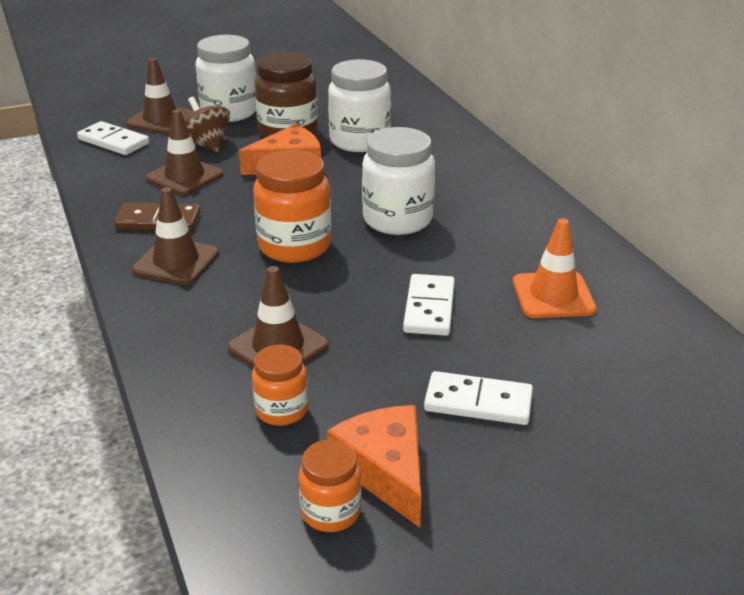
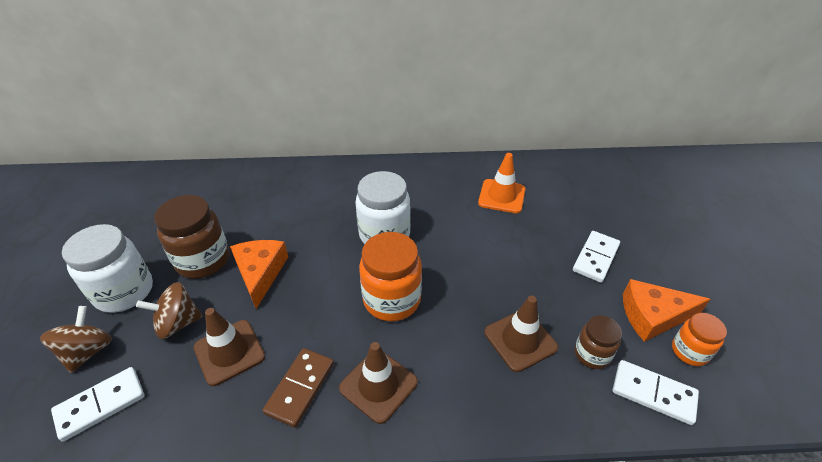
camera: 70 degrees left, 10 degrees up
(161, 120) = (88, 351): brown traffic cone -> brown spinning top
(281, 410) = (592, 354): orange jar -> brown jar
(359, 141) = (254, 222): white jar -> none
(429, 308) = (497, 251): white domino -> white domino (653, 393)

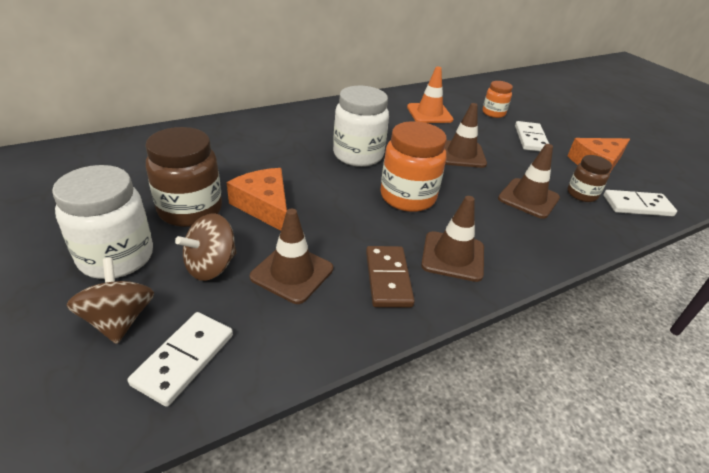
camera: 30 degrees left, 5 degrees down
(492, 260) = (461, 154): none -> brown traffic cone
(689, 351) = (635, 178): orange jar -> orange jar (493, 113)

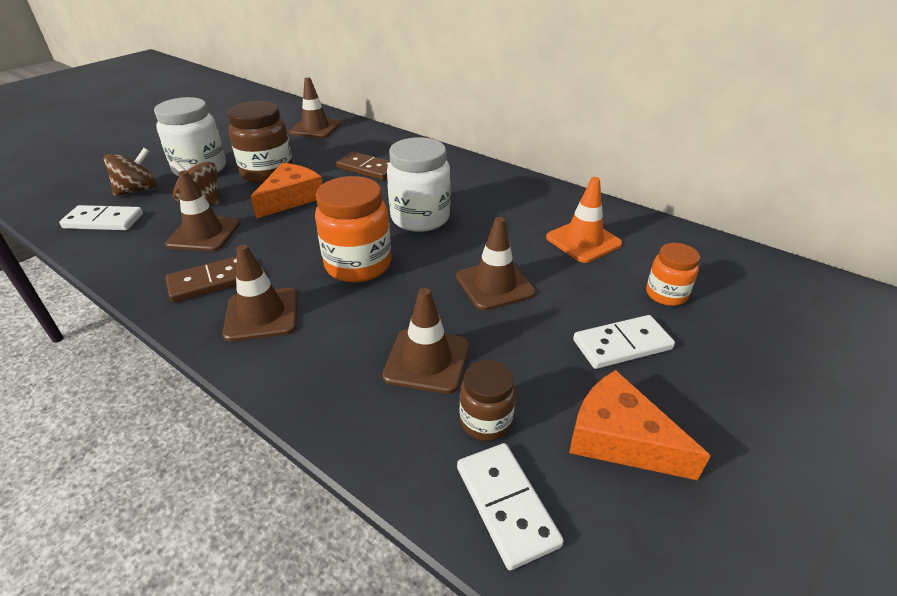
camera: 70 degrees right, 0 degrees up
(109, 159) = (315, 128): none -> brown traffic cone
(247, 155) = (367, 169): none -> brown domino

